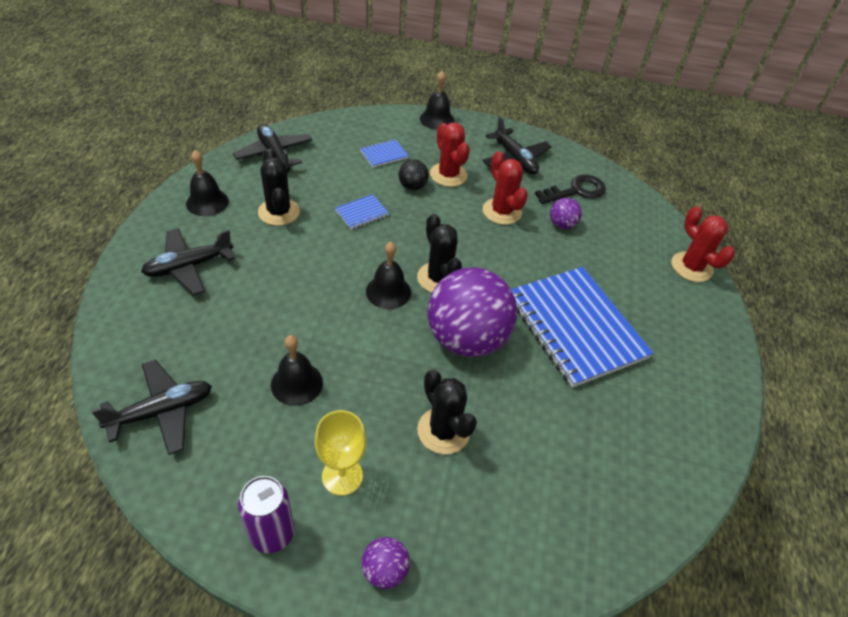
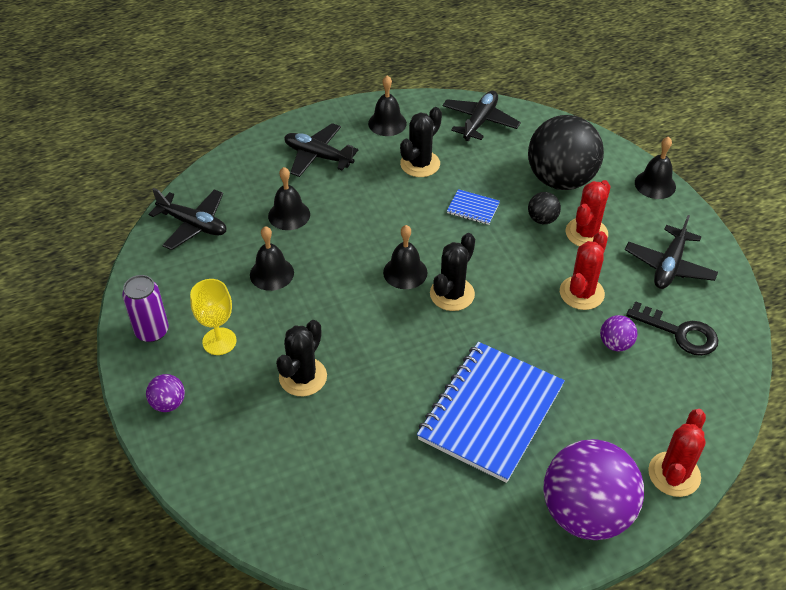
camera: 60 degrees right, 0 degrees up
(237, 328) = (289, 215): none -> black bell
(384, 154) = (560, 180): blue notebook -> black ball
(466, 339) = (404, 345): purple ball -> purple ball (586, 513)

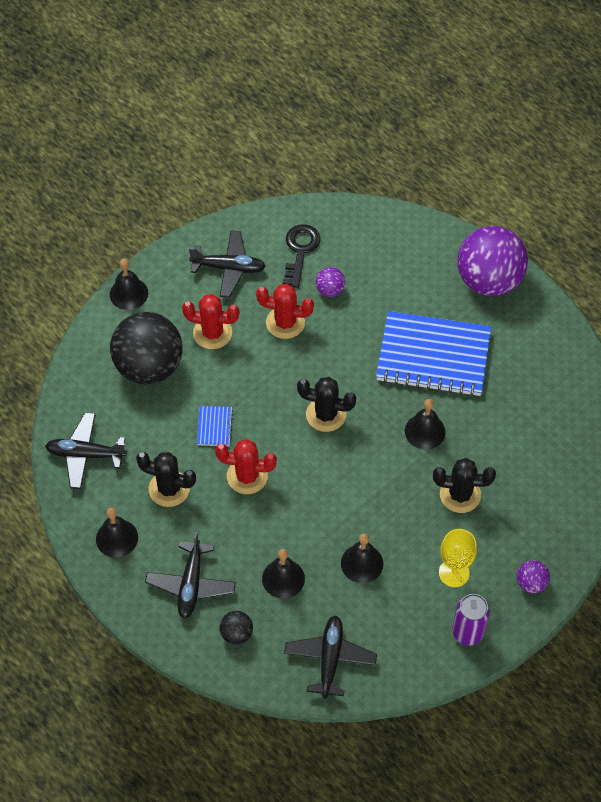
camera: 110 degrees left, 10 degrees up
(405, 272) = (315, 457): black bell -> black bell (425, 431)
(542, 219) = (208, 369): black ball -> black ball (236, 634)
(674, 474) = (433, 236): red cactus -> red cactus (247, 476)

